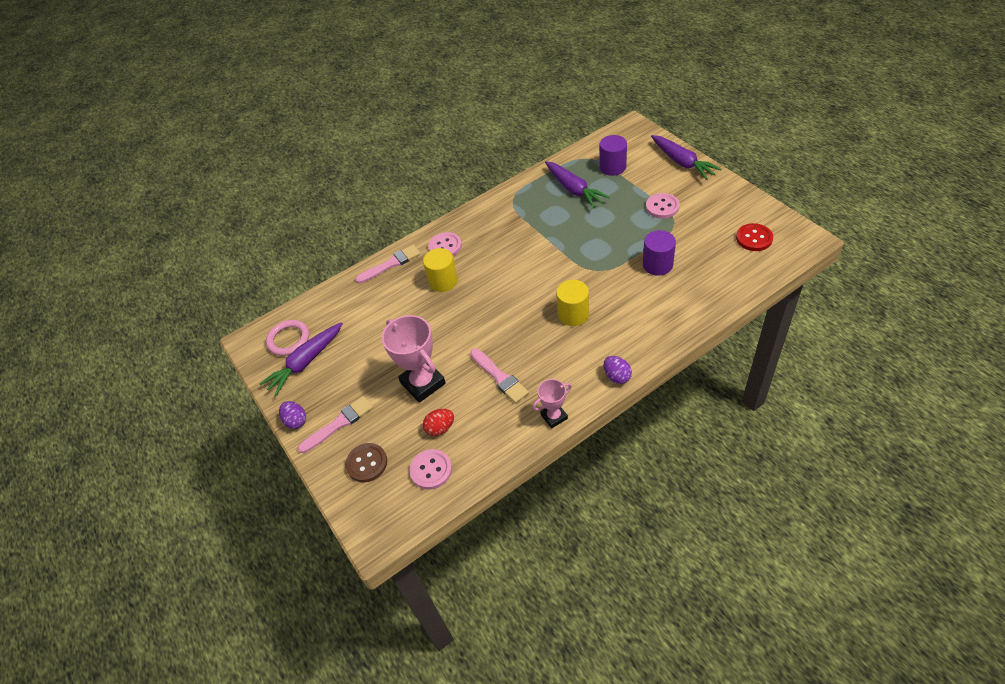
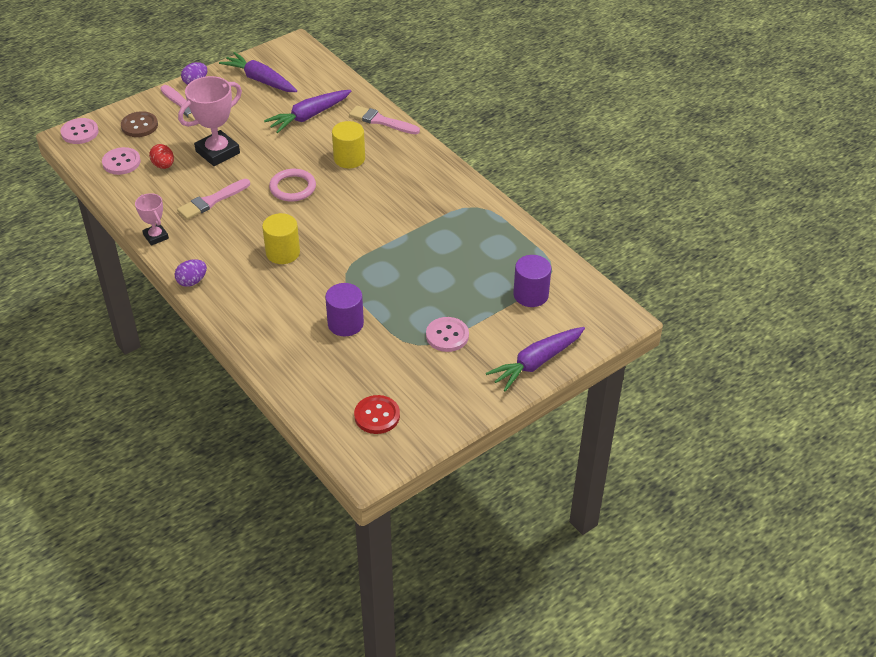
camera: 80 degrees right, 5 degrees down
(288, 339) = (291, 67): pink ring -> pink ring (292, 188)
(391, 264) = (381, 121): pink brush -> pink brush turned 150 degrees clockwise
(445, 246) = (402, 157): pink button -> pink button (80, 132)
(574, 189) = (489, 258): purple carrot -> purple carrot (309, 116)

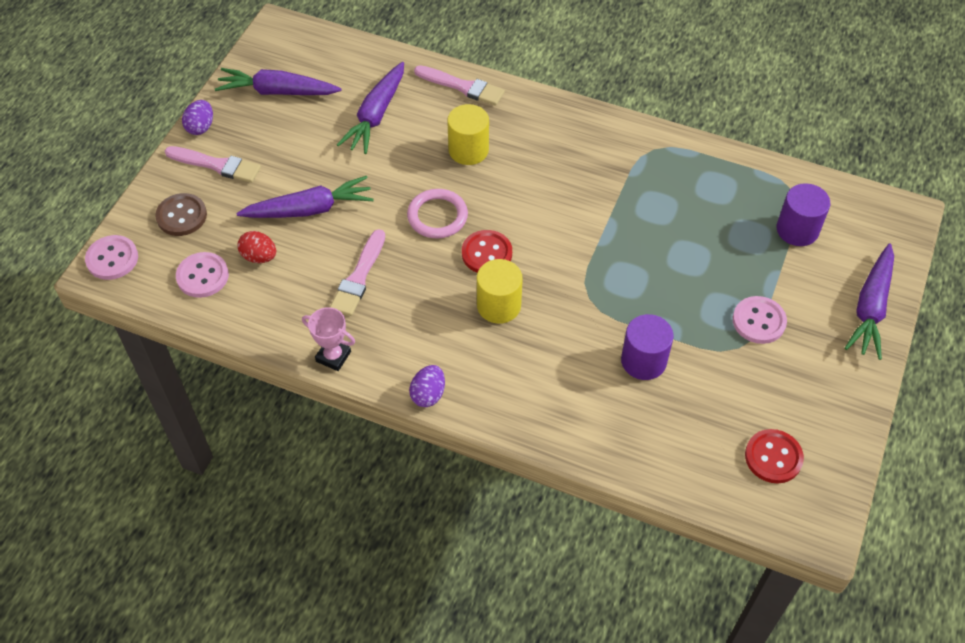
camera: 30 degrees left, 10 degrees up
(217, 152) = (309, 209): pink trophy -> purple carrot
(303, 221) = (486, 253): none -> red button
(381, 121) = (462, 86): pink brush -> pink brush turned 150 degrees counterclockwise

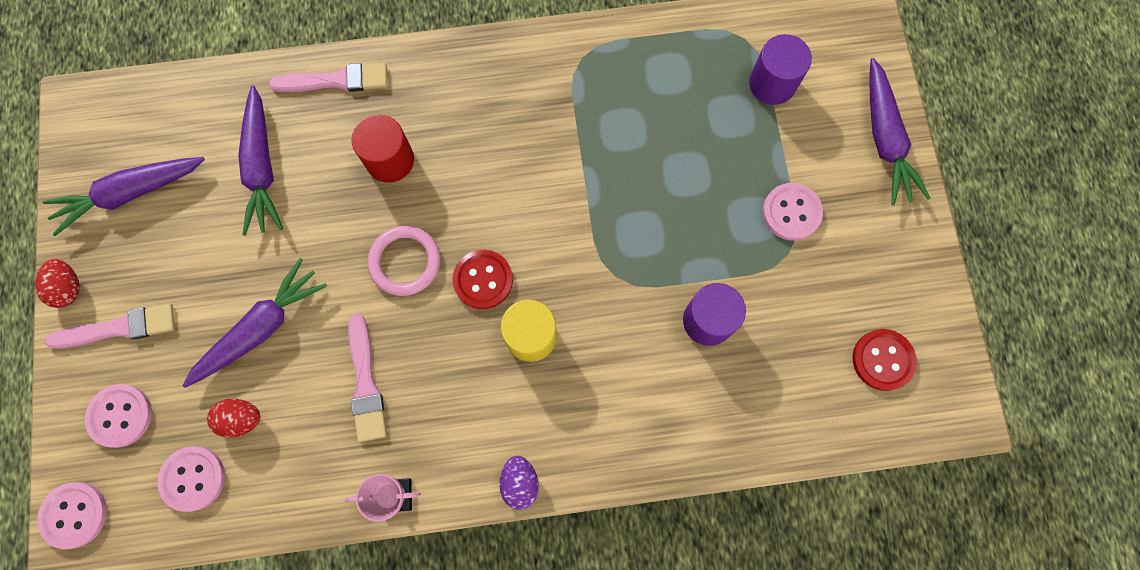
camera: 30 degrees left, 20 degrees up
(181, 216) = (120, 416): brown button -> pink button
(201, 127) = (69, 288): purple egg -> red egg
(468, 150) = (390, 160): yellow cylinder -> red cylinder

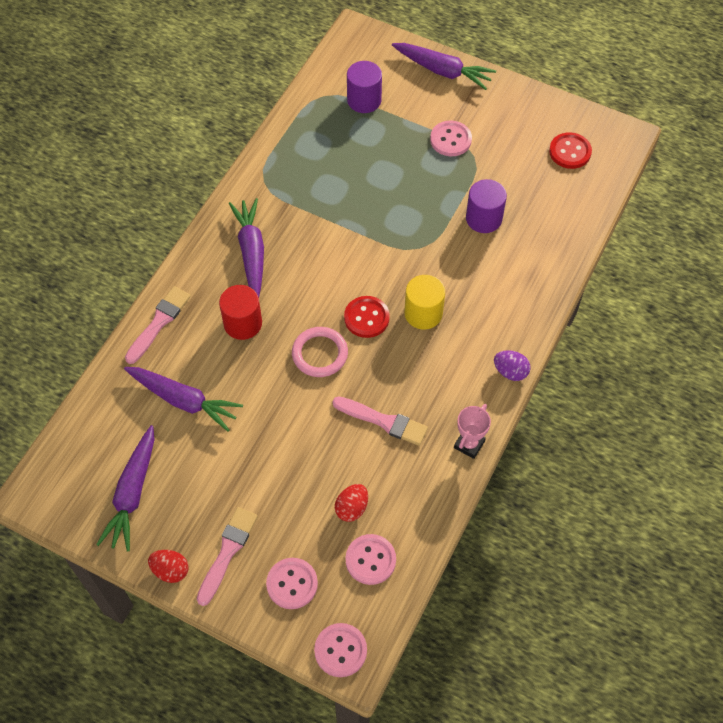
camera: 55 degrees left, 15 degrees down
(261, 328) = (298, 463): purple carrot -> purple carrot (251, 252)

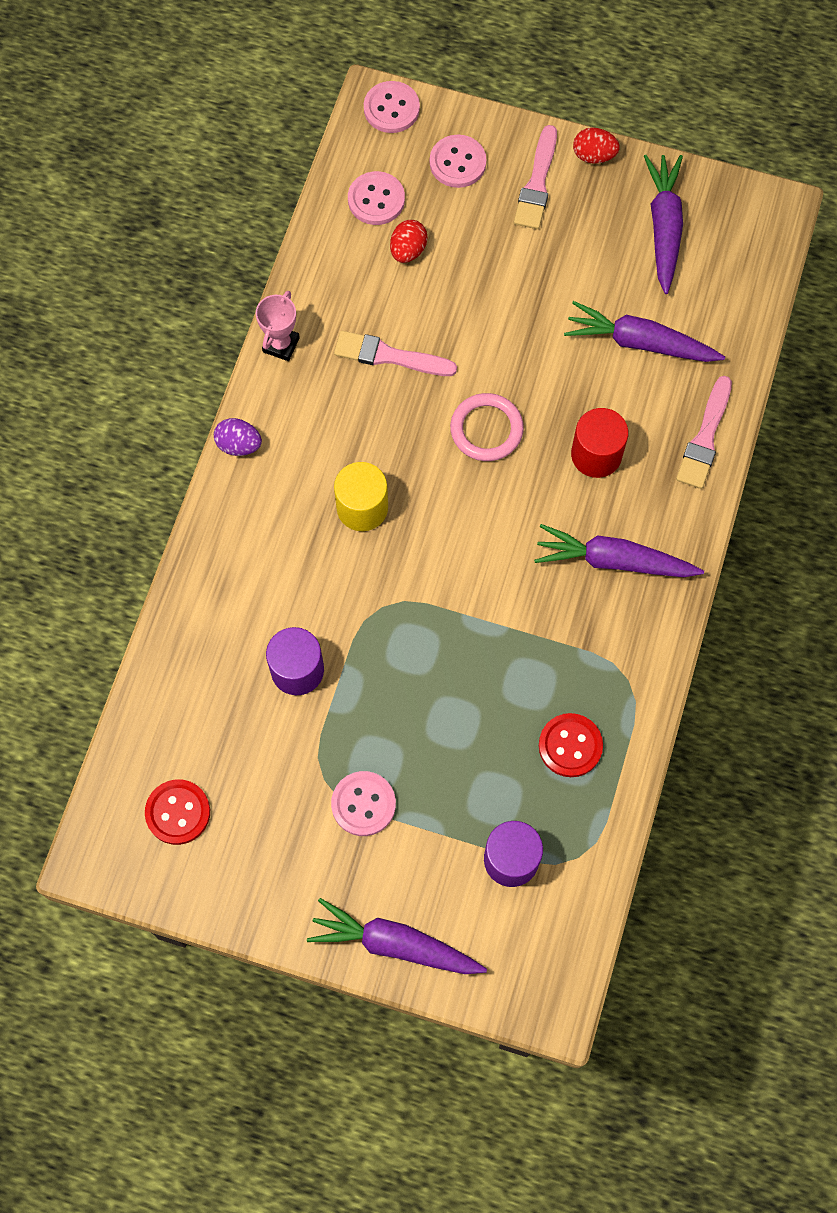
camera: 170 degrees right, 10 degrees up
(251, 252) = (614, 560): purple carrot -> purple carrot turned 120 degrees clockwise
(366, 318) = (436, 489): red button -> red button (570, 746)

